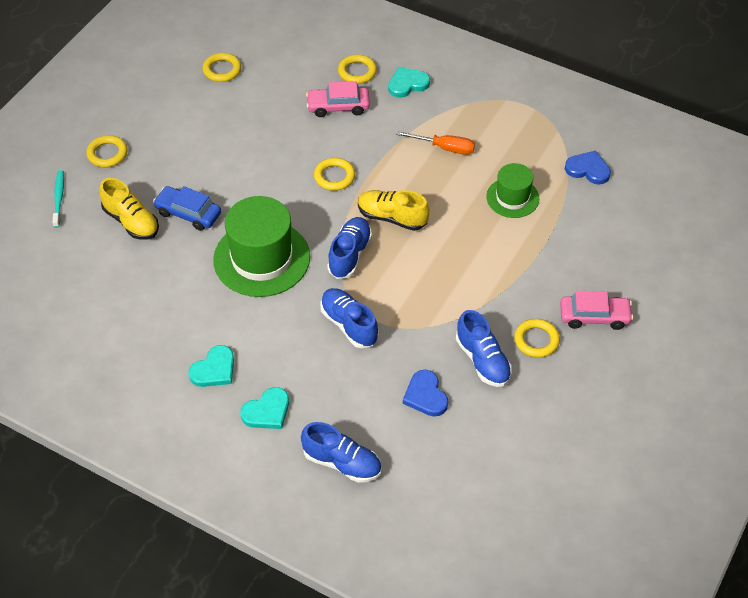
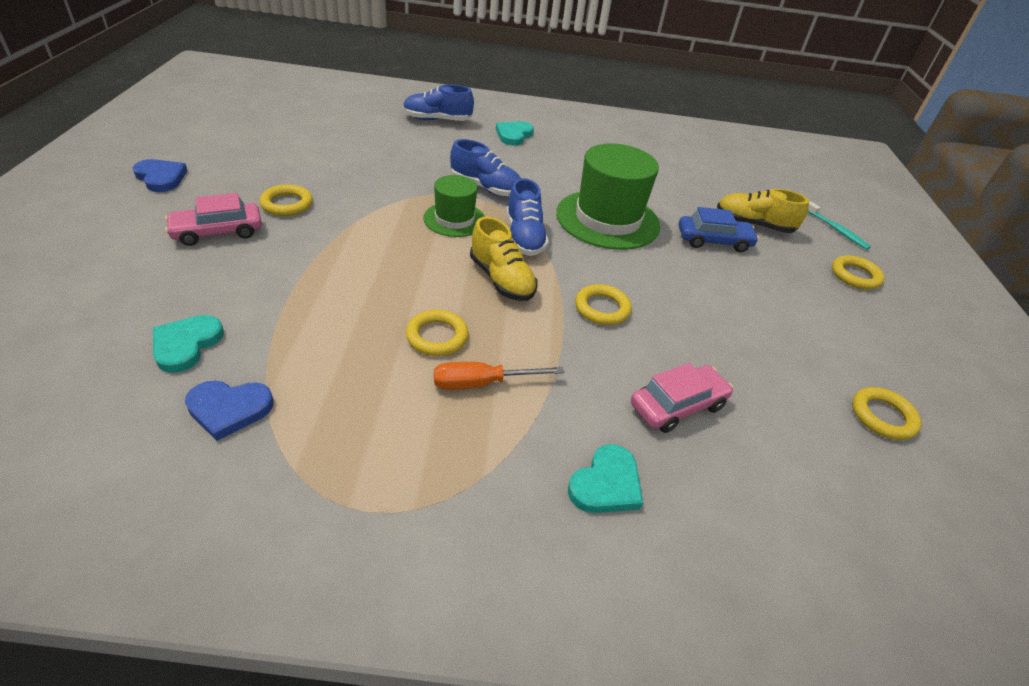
camera: 150 degrees right, 10 degrees down
(214, 370) = (574, 149): turquoise heart -> turquoise heart (186, 345)
(357, 72) = (703, 481): yellow ring -> yellow ring (437, 336)
(392, 217) = (501, 280): yellow shoe -> yellow shoe turned 60 degrees clockwise
(425, 395) = (388, 157): blue heart -> blue heart (161, 178)
(482, 360) = (342, 183): blue shoe -> none
(512, 198) = (351, 336): green hat -> green hat (454, 219)

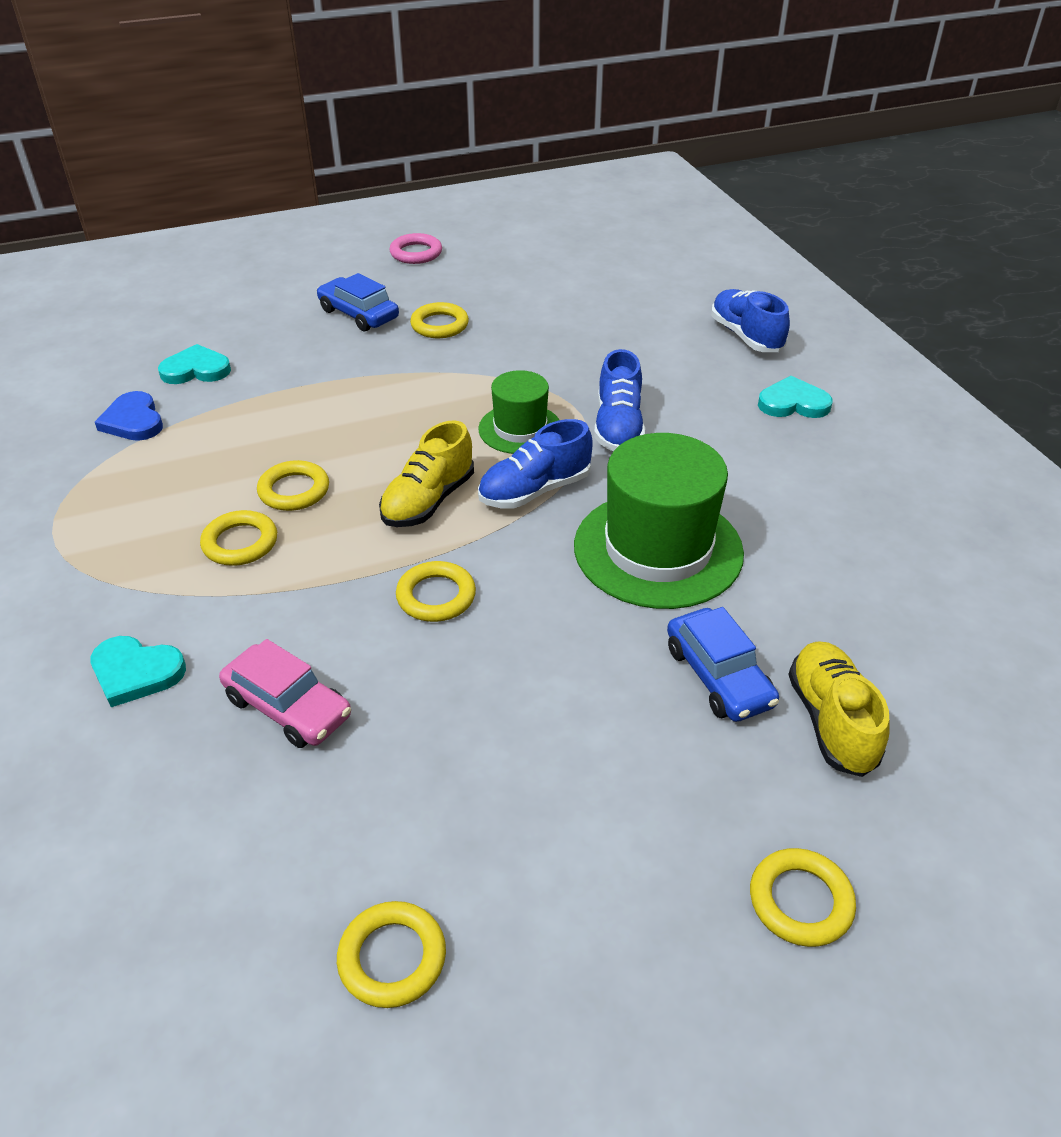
camera: 70 degrees right, 0 degrees up
(161, 178) = (416, 253): blue heart -> pink ring
(218, 232) = (359, 314): pink car -> blue car
(482, 383) = (240, 543): orange screwdriver -> yellow ring
(836, 230) = (960, 857): turquoise toothbrush -> none

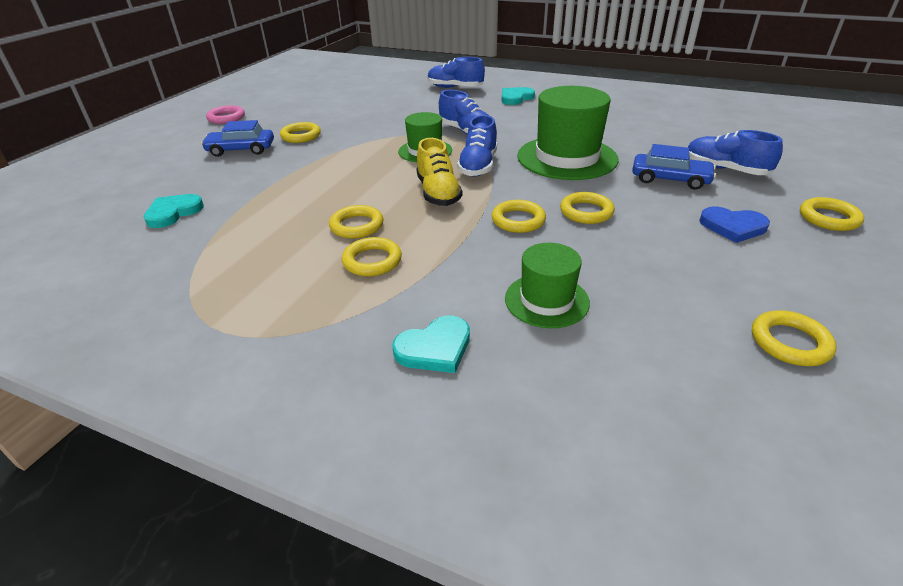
camera: 45 degrees left, 5 degrees down
(133, 421) = (173, 253): blue heart -> blue heart (733, 227)
(288, 707) = (546, 300): pink car -> green hat
(522, 641) = (586, 212): none -> yellow ring
(831, 721) = (725, 169): yellow shoe -> blue shoe

